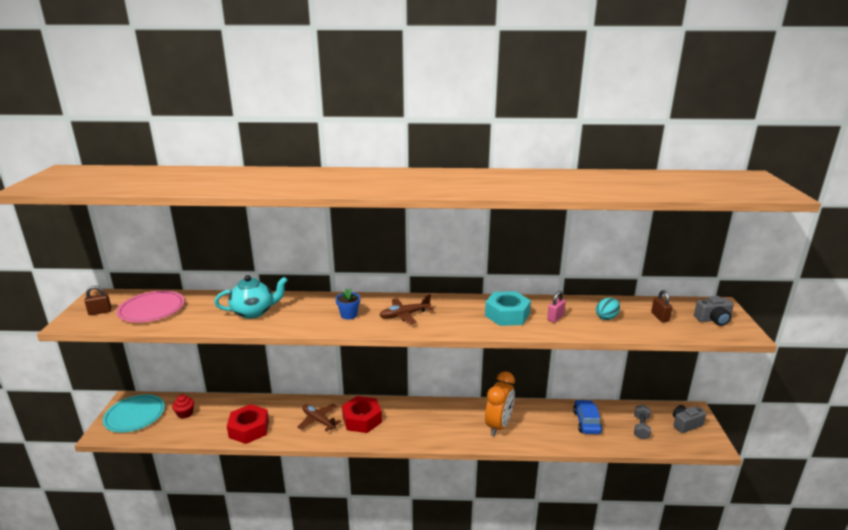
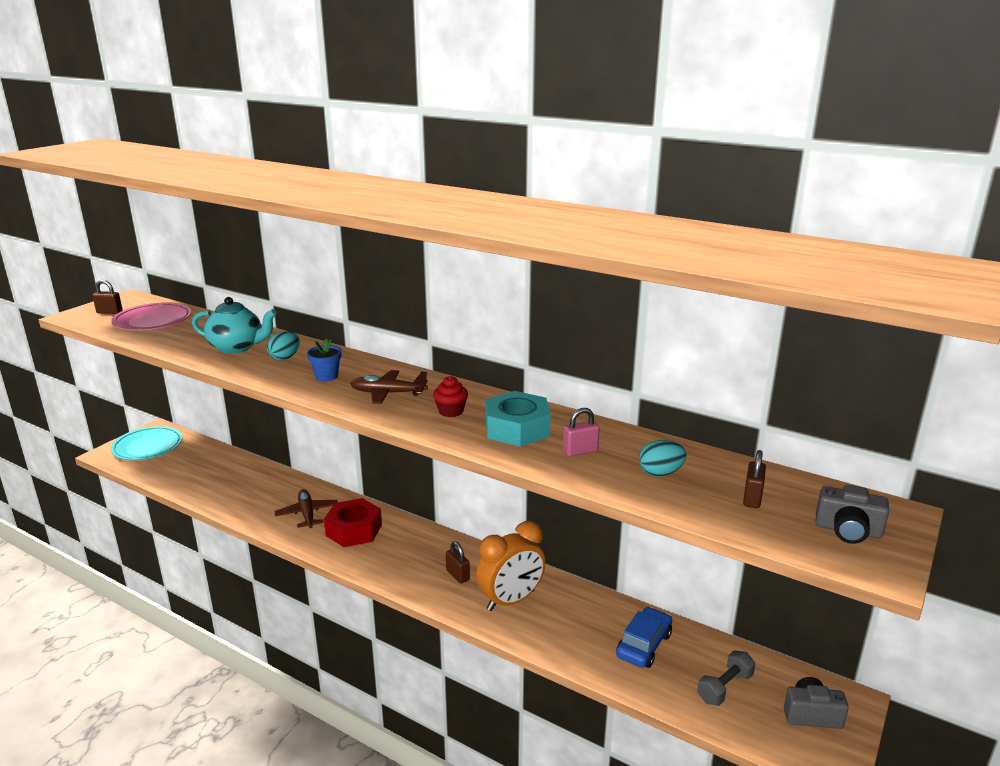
camera: 30 degrees right, 0 degrees up
(185, 413) = (191, 460): red cupcake -> red cupcake (451, 411)
(249, 429) = (231, 497): red nut -> none
(301, 310) = (285, 358): none -> turquoise egg
(454, 423) = (457, 575): none -> brown padlock

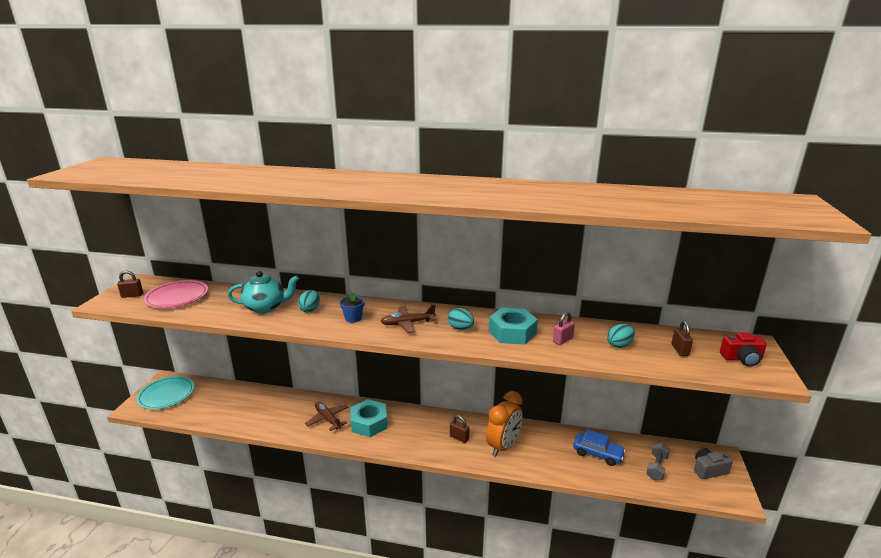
camera: 20 degrees left, 0 degrees up
(354, 530) = (369, 423): red nut -> turquoise nut
(451, 411) = (460, 328): red cupcake -> turquoise egg
(643, 645) = (597, 453): blue car -> blue car turned 105 degrees clockwise
(848, 530) = (741, 359): grey camera -> red camera

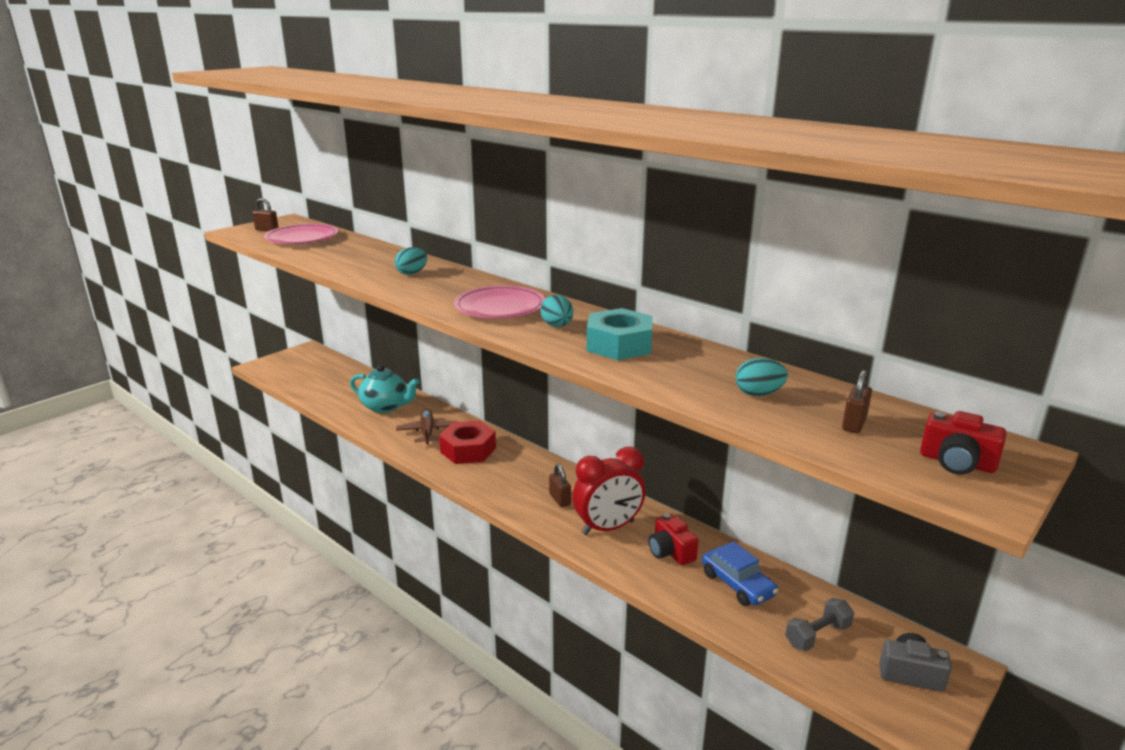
camera: 30 degrees right, 0 degrees up
(166, 395) = (296, 363): turquoise plate -> none
(266, 307) = (371, 263): turquoise teapot -> turquoise teapot (386, 407)
(353, 318) = (446, 290): blue flower pot -> none
(369, 423) = (468, 450): turquoise nut -> red nut
(407, 323) = (500, 307): brown plane -> pink plate
(503, 446) = (608, 528): orange clock -> red clock
(549, 447) = (670, 551): none -> red camera
(562, 340) = (678, 368): pink padlock -> none

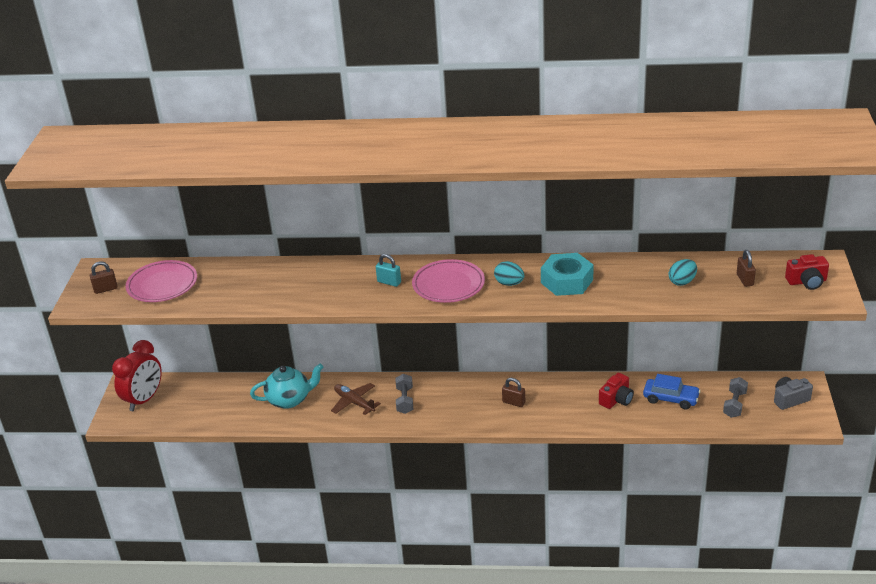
camera: 35 degrees left, 10 degrees up
(412, 273) = (330, 281): turquoise egg -> none
(455, 289) = (389, 282): none -> turquoise padlock
(468, 450) = (405, 400): red nut -> grey dumbbell
(608, 528) = (565, 404): red clock -> red clock (144, 400)
(670, 551) = (616, 399): red camera -> red camera turned 75 degrees counterclockwise

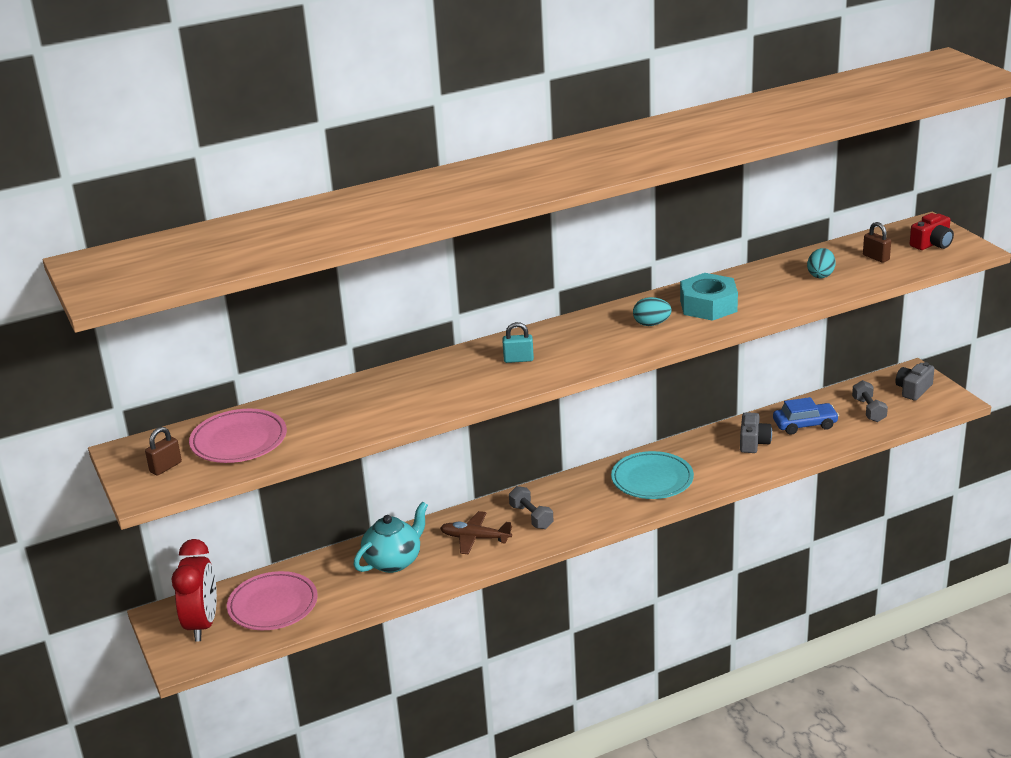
camera: 30 degrees left, 5 degrees down
(448, 285) = (588, 343): pink plate -> pink plate (273, 605)
(513, 402) = (652, 479): brown padlock -> turquoise plate
(616, 399) = (753, 442): red camera -> grey camera

